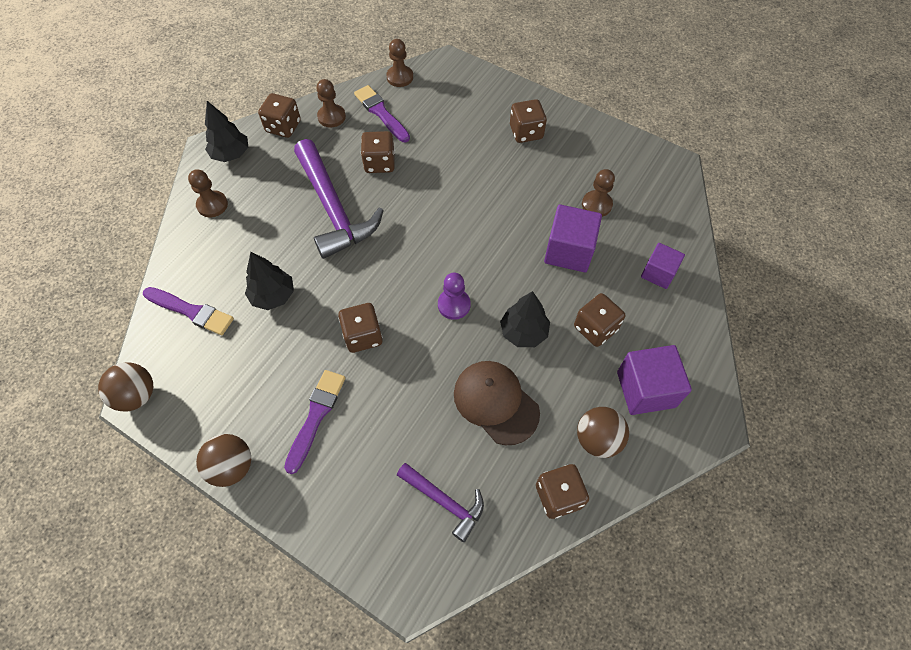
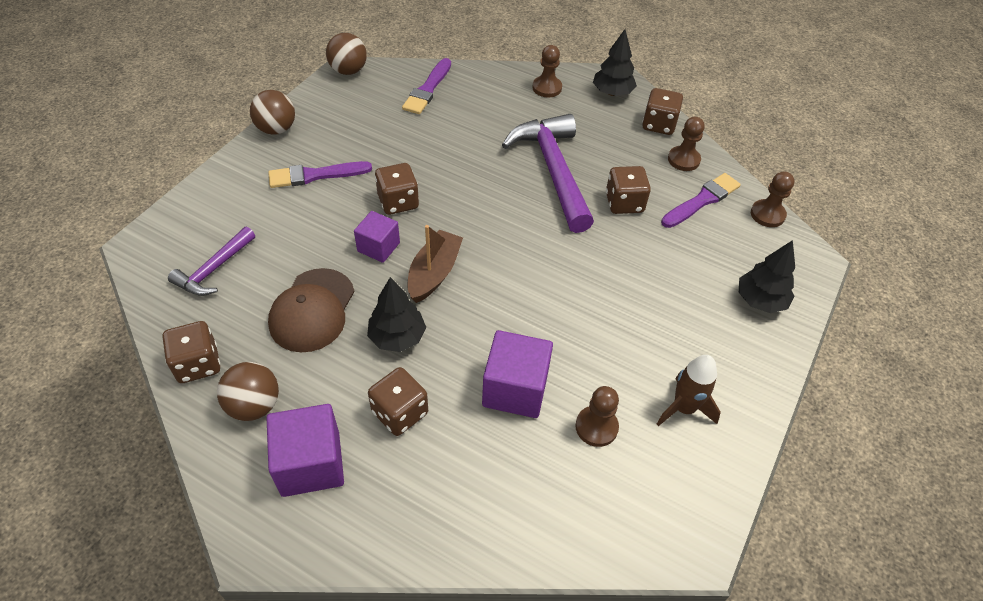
camera: 85 degrees right, 10 degrees down
(273, 295) = (444, 137): black tree -> black tree (760, 301)
(316, 416) = (315, 175): purple brush -> purple brush turned 150 degrees clockwise
(333, 209) = (553, 170): purple hammer -> purple hammer turned 105 degrees clockwise
(454, 305) = (434, 273): purple pawn -> brown boat
(496, 402) = (312, 310): brown cap -> brown cap turned 150 degrees clockwise
(526, 132) = (710, 347): brown dice -> none
(577, 155) = (683, 408): none -> brown rocket
(658, 273) = (485, 498): purple cube -> purple cube (378, 247)

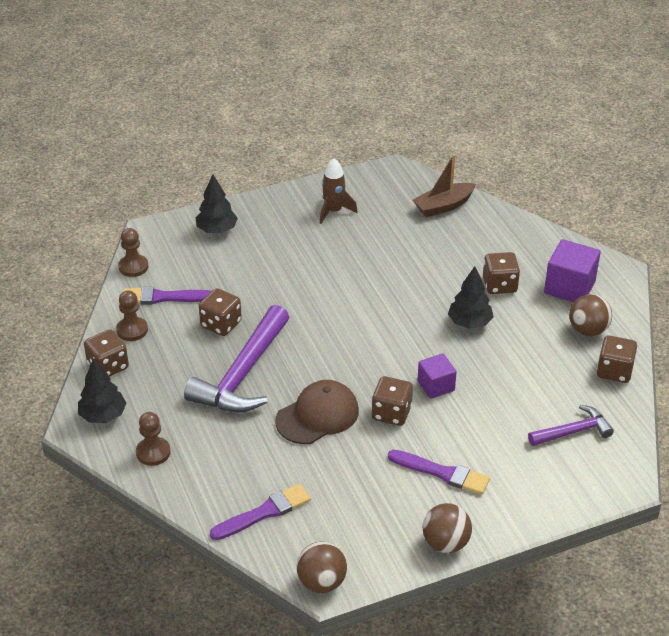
camera: 140 degrees left, 10 degrees down
(312, 310) = (516, 366): brown cap -> brown cap (317, 415)
(434, 273) = (410, 348): brown boat -> brown boat (443, 206)
(515, 389) = (420, 263): purple cube -> none
(596, 427) = (392, 227): brown pawn -> none

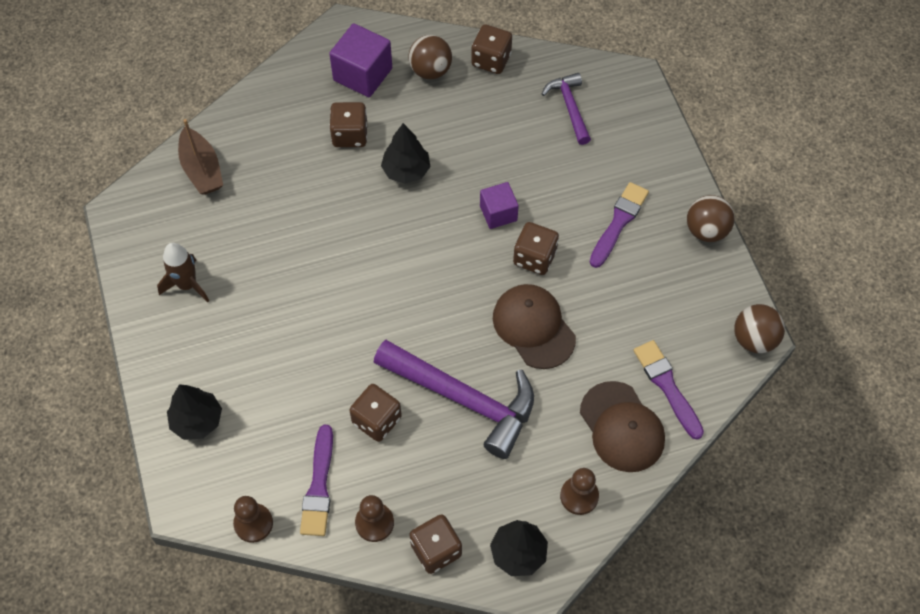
camera: 85 degrees left, 20 degrees up
(220, 480) = (622, 427): none -> brown cap

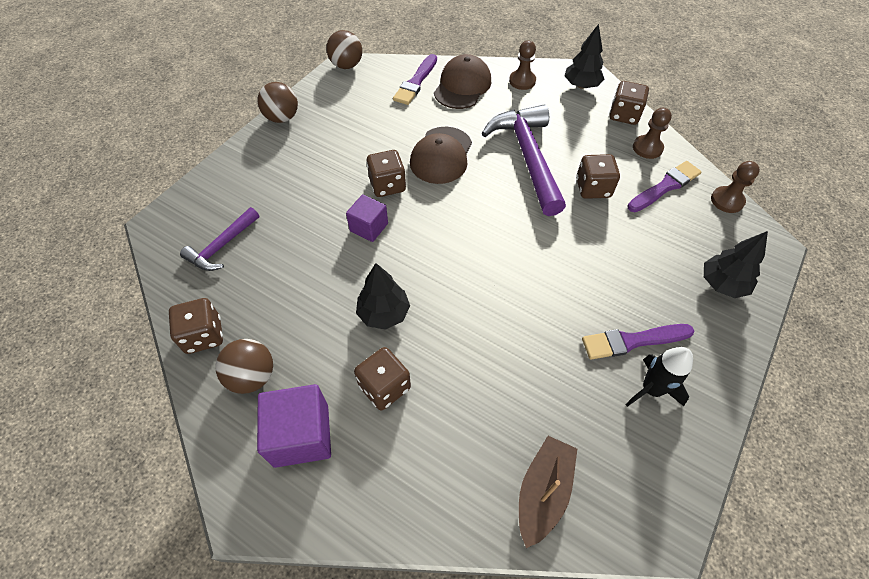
camera: 130 degrees left, 5 degrees down
(187, 285) = (651, 389): brown rocket -> black rocket
(618, 222) = (314, 160): purple brush -> purple brush (632, 341)

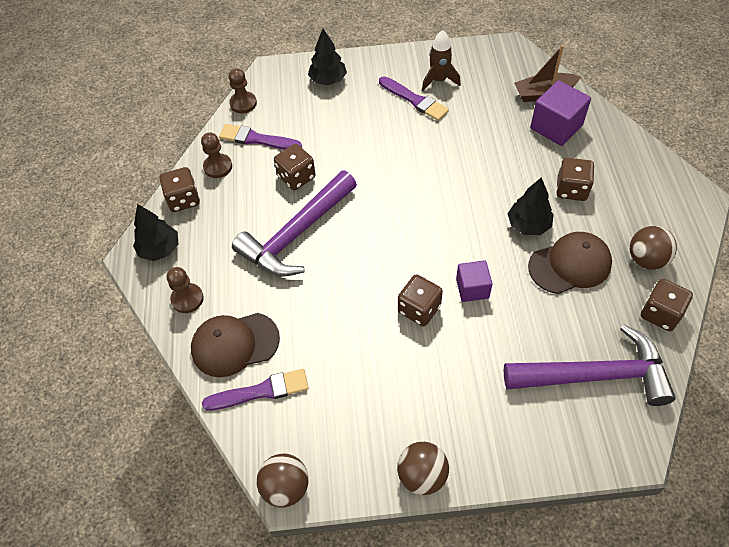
camera: 125 degrees left, 0 degrees up
(222, 246) = (595, 375): purple hammer -> purple hammer, size x1.84
(301, 435) = (642, 206): purple cube -> purple cube (556, 127)
(441, 155) = (348, 295): brown cap -> brown cap (570, 265)
(651, 389) = (439, 80): black rocket -> brown rocket

